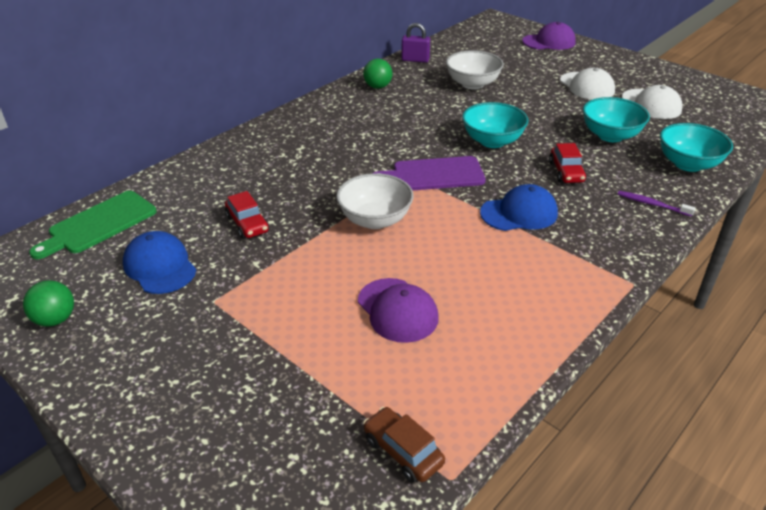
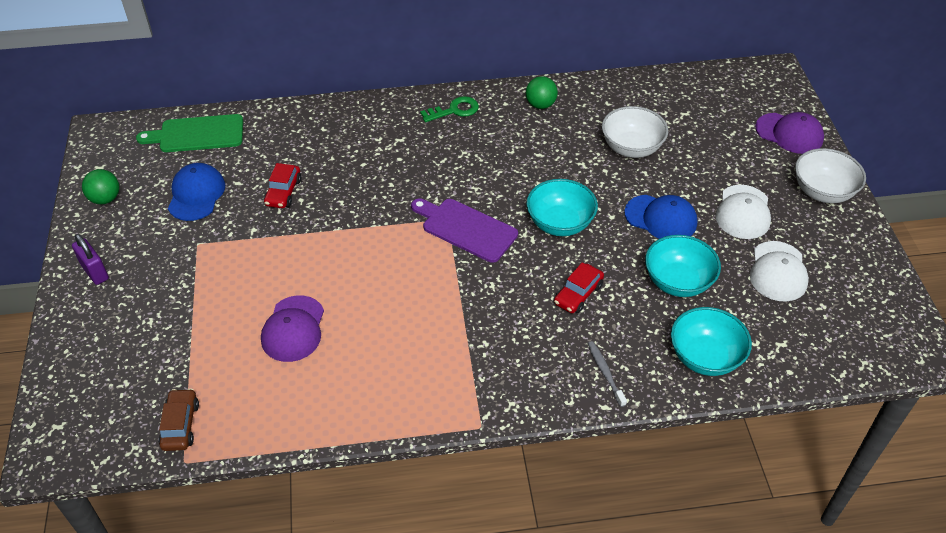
camera: 40 degrees right, 10 degrees up
(319, 114) = (454, 110): none -> green key
(375, 220) = (370, 244): white bowl -> white bowl (822, 192)
(415, 60) = (616, 88): purple padlock -> purple padlock (95, 272)
(519, 213) = (482, 308): blue cap -> blue cap (661, 218)
(652, 204) = (605, 373): purple toothbrush -> grey toothbrush

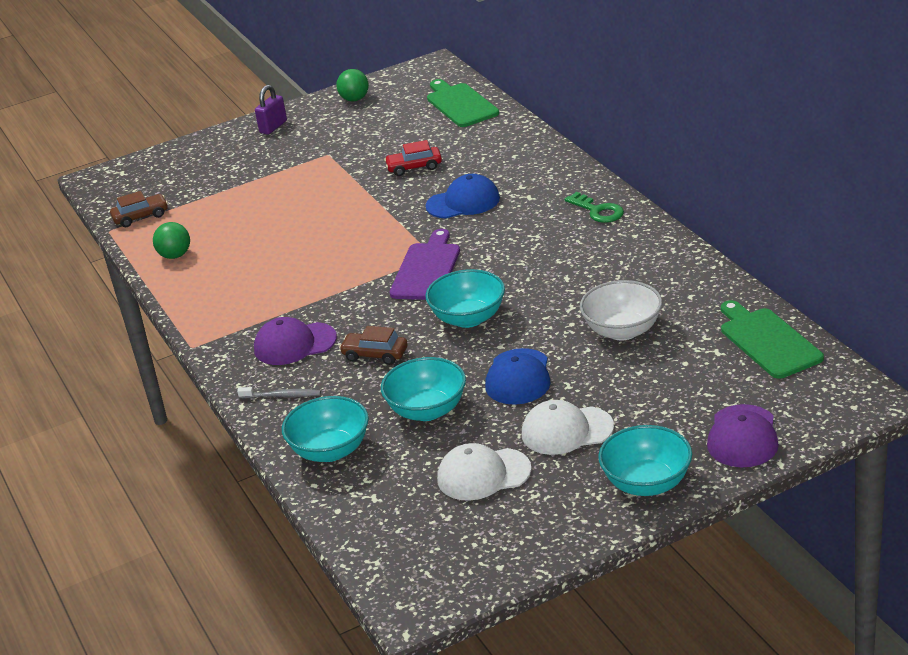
camera: 75 degrees right, 15 degrees down
(196, 194) = (385, 132): blue cap -> blue cap (463, 202)
(293, 329) = (257, 227): purple cap -> purple cap (294, 344)
(540, 105) = (650, 256): green ball -> green ball (175, 255)
(578, 294) = (375, 355): red car -> brown car
(605, 373) = (282, 396): grey toothbrush -> grey toothbrush turned 45 degrees clockwise
(686, 88) = (768, 341): none -> green cutting board
(822, 192) = (647, 483): white bowl -> turquoise bowl

